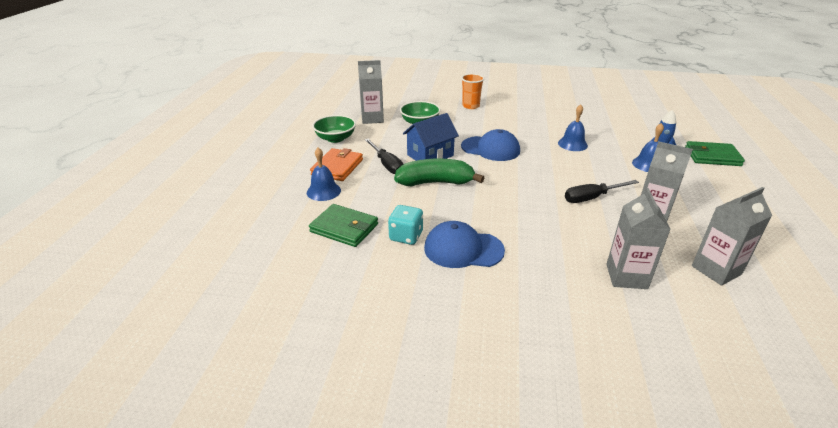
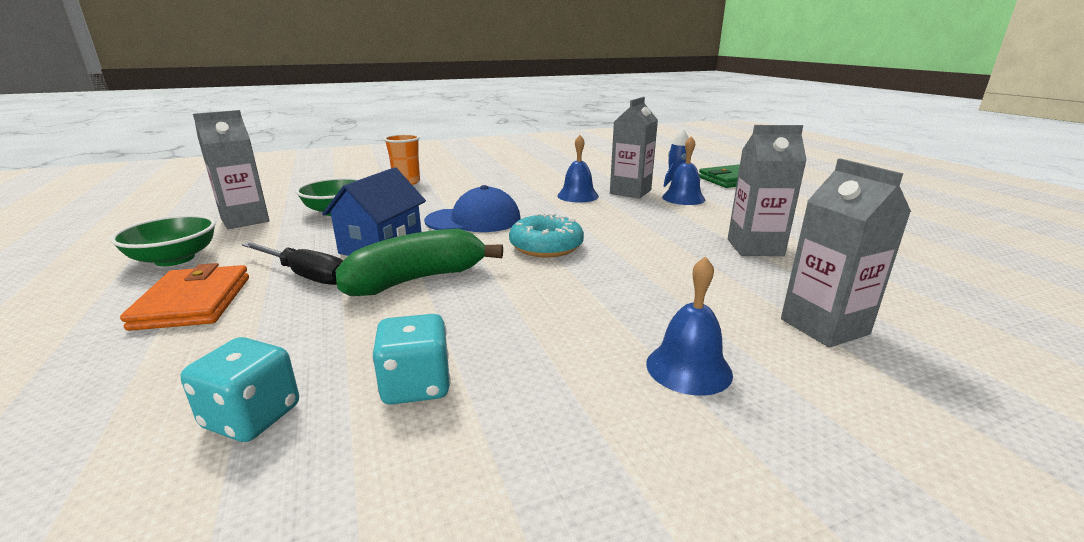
camera: 30 degrees left, 10 degrees down
(323, 191) = (169, 354): blue bell -> blue bell (688, 368)
(344, 228) = (252, 417): green wallet -> turquoise dice
(463, 249) = (549, 371): blue cap -> none
(517, 180) = (546, 246): none -> turquoise donut
(592, 198) = (664, 244): black screwdriver -> none
(716, 270) = (897, 283): grey carton -> grey carton (630, 192)

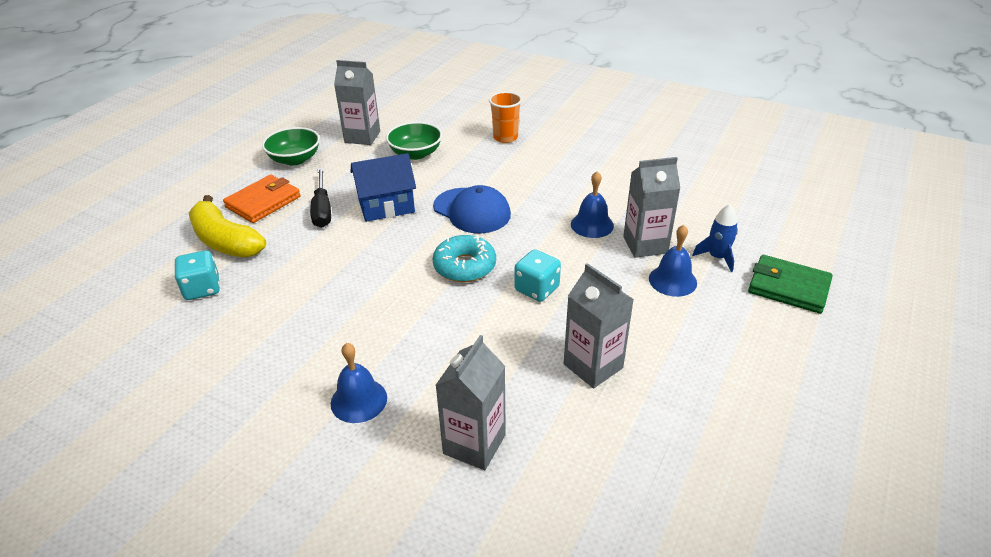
camera: 50 degrees right, 15 degrees up
(196, 356) = (225, 241): none -> yellow banana
(416, 280) = (358, 248): green banana -> none
(416, 386) = (259, 317): turquoise dice -> turquoise dice (537, 289)

